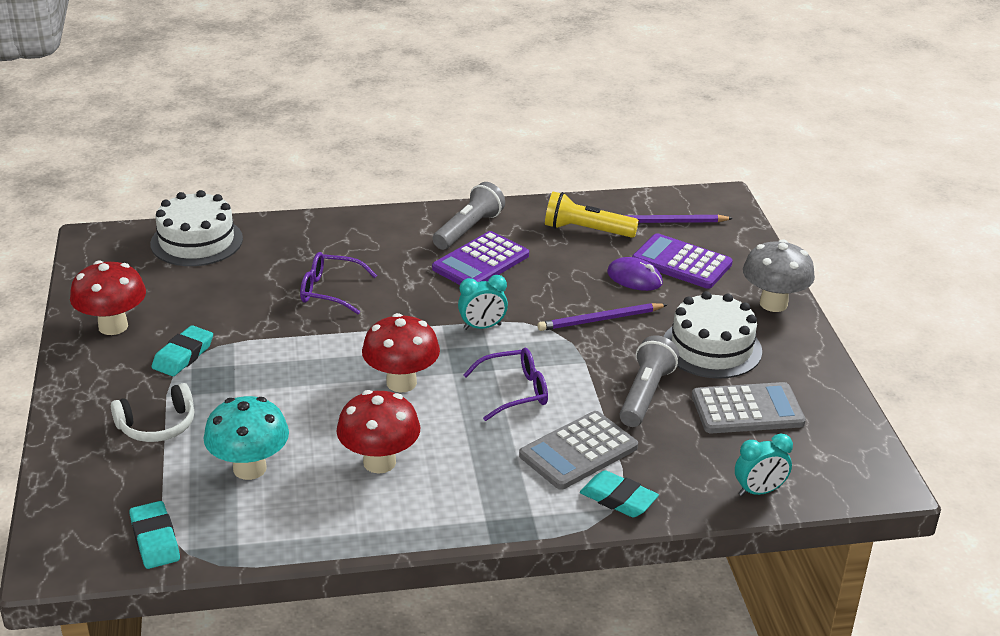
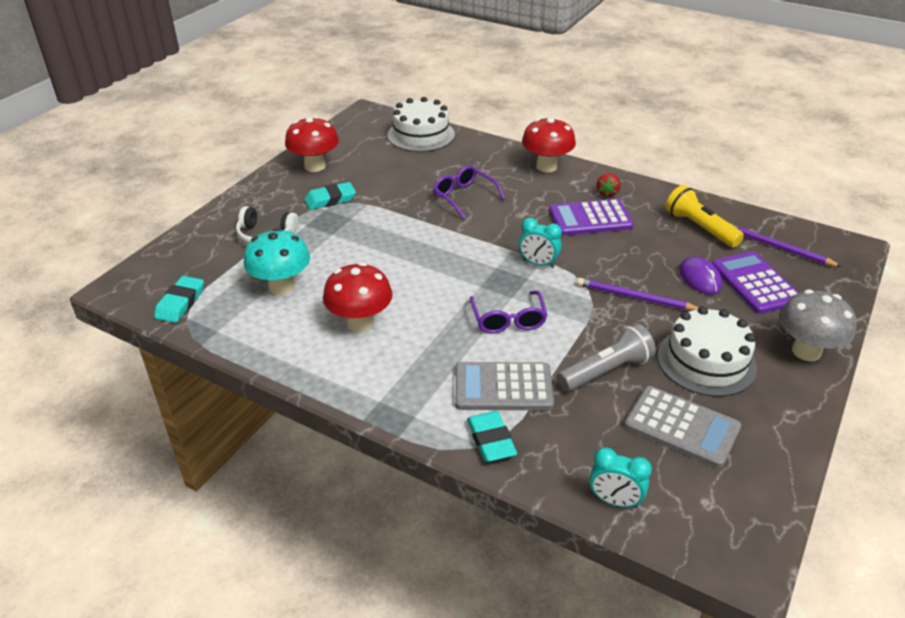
camera: 40 degrees right, 5 degrees up
(401, 383) = (438, 276): red mushroom -> red mushroom (546, 167)
(468, 229) = (607, 193): grey flashlight -> red strawberry
(515, 391) = (508, 320): purple glasses -> purple glasses turned 60 degrees clockwise

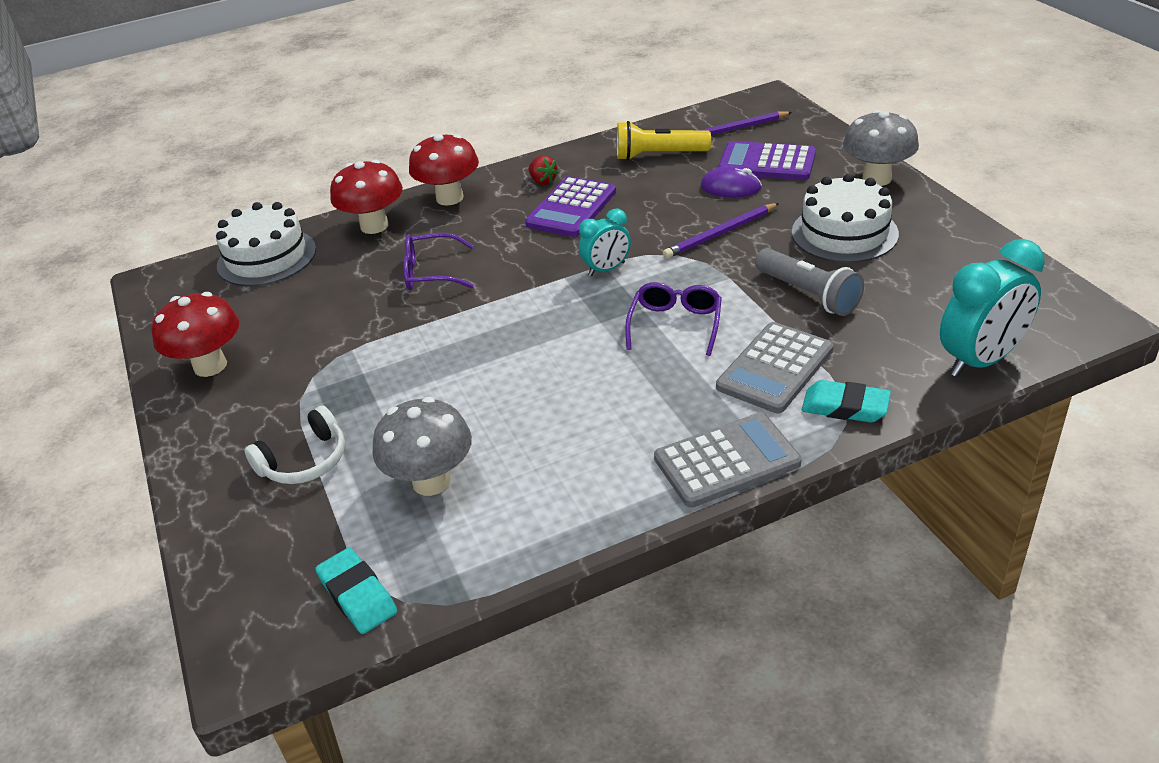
camera: 50 degrees left, 0 degrees up
(281, 287) = (431, 481): turquoise mushroom -> grey mushroom
(330, 200) = (302, 377): turquoise eraser -> none
(360, 323) = (572, 436): red mushroom -> red mushroom (374, 226)
(508, 320) = (675, 324): purple glasses -> purple glasses turned 105 degrees counterclockwise
(606, 371) = (808, 294): grey flashlight -> grey flashlight turned 135 degrees clockwise
(614, 501) = (980, 360): turquoise clock -> turquoise clock, size x1.72
(681, 427) = (916, 283): grey calculator -> grey calculator (726, 461)

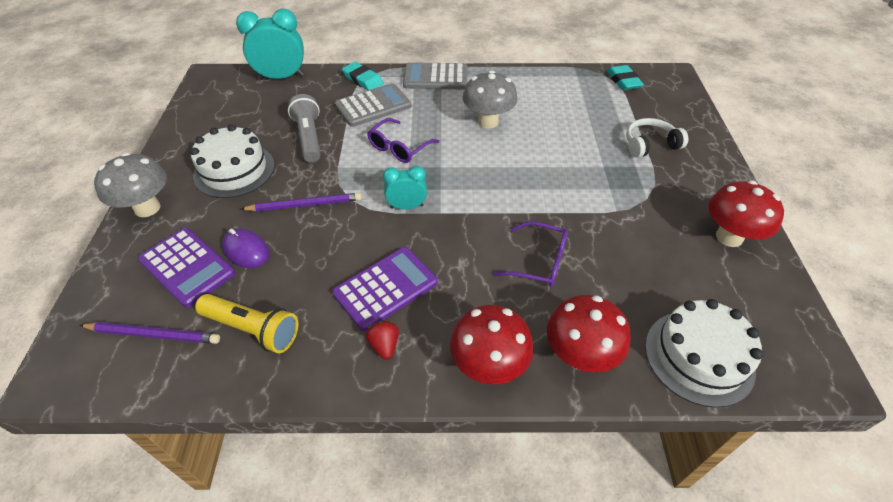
camera: 160 degrees left, 10 degrees up
(431, 481) = (579, 112): grey mushroom -> grey mushroom (488, 122)

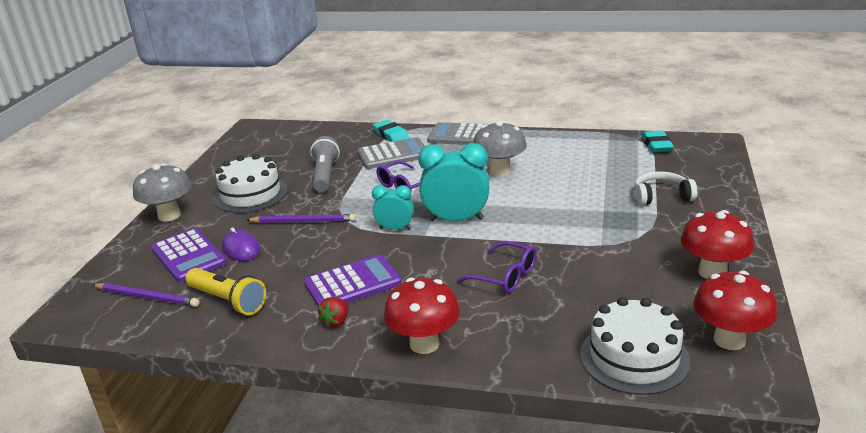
camera: 15 degrees right, 20 degrees down
(281, 77) = (316, 130): turquoise clock -> turquoise clock (456, 220)
(384, 345) = (336, 321): red strawberry -> red strawberry turned 150 degrees counterclockwise
(579, 355) = (514, 345): red mushroom -> red mushroom (729, 340)

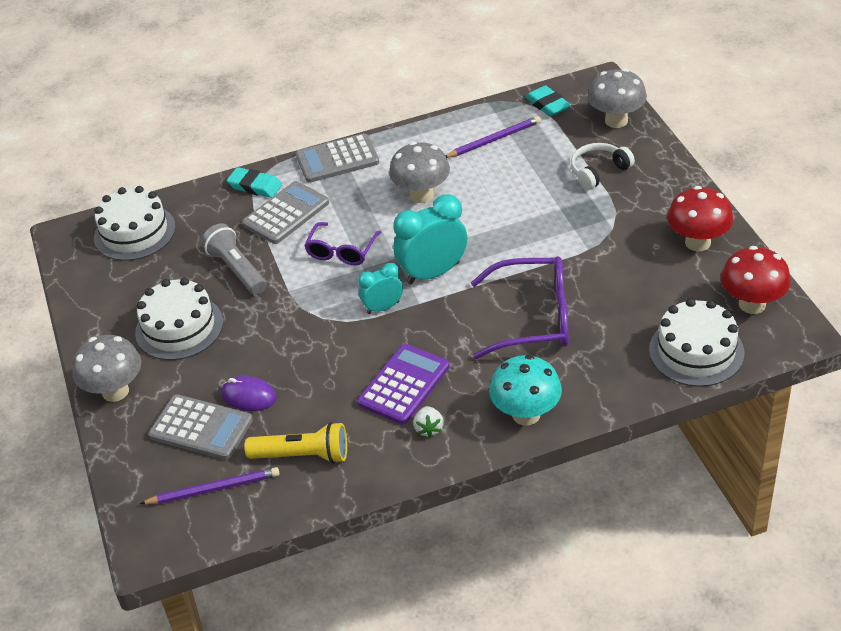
camera: 30 degrees left, 15 degrees up
(188, 256) = (201, 428): purple calculator -> grey calculator
(290, 137) = (134, 232): none -> white cake
(303, 221) = (279, 337): purple pencil -> purple pencil (494, 140)
(336, 321) = (429, 429): red strawberry -> white strawberry
(424, 344) = (526, 414): red mushroom -> turquoise mushroom
(505, 276) = (534, 318): purple glasses -> purple glasses, size x1.64
(708, 169) = (616, 121): none -> grey mushroom

